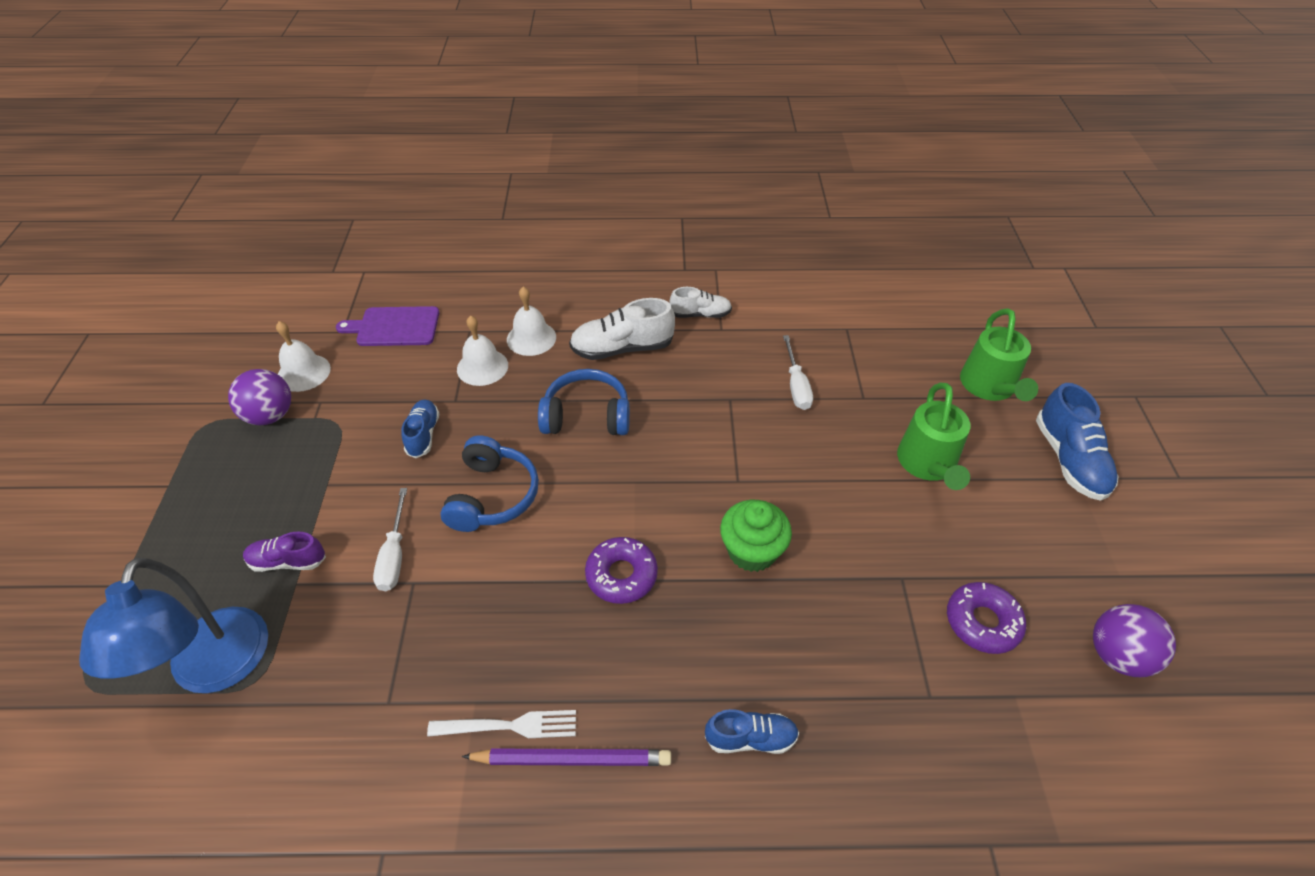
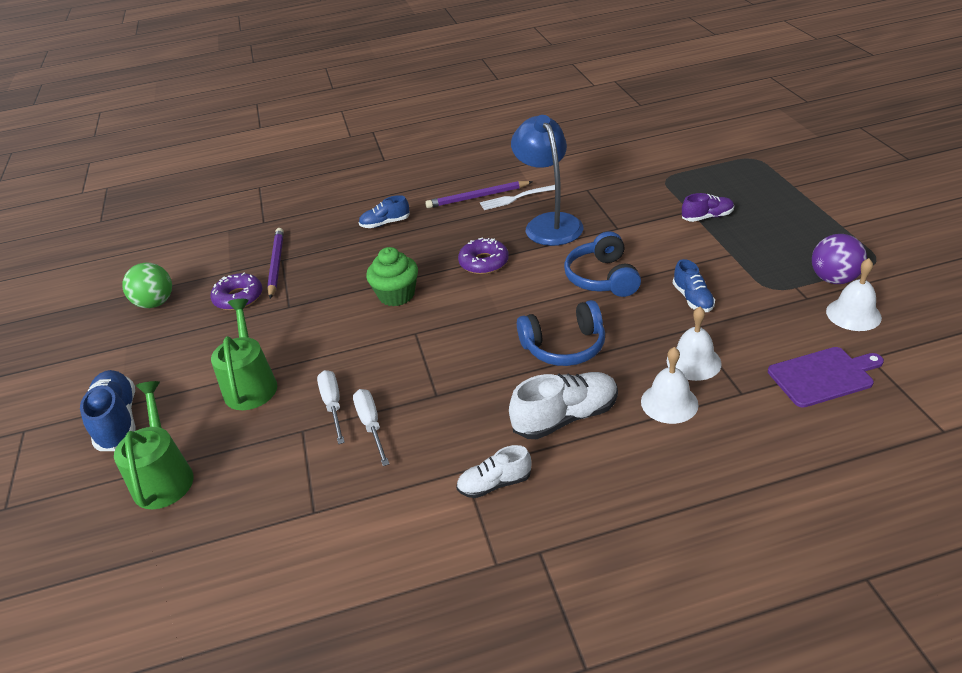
camera: 170 degrees right, 10 degrees down
(214, 670) = (692, 176): blue lamp -> blue lamp (549, 223)
(394, 555) = (642, 235): white screwdriver -> white screwdriver (333, 405)
(937, 686) = (276, 264): none -> purple pencil
(1117, 655) = (155, 303): purple ball -> green ball

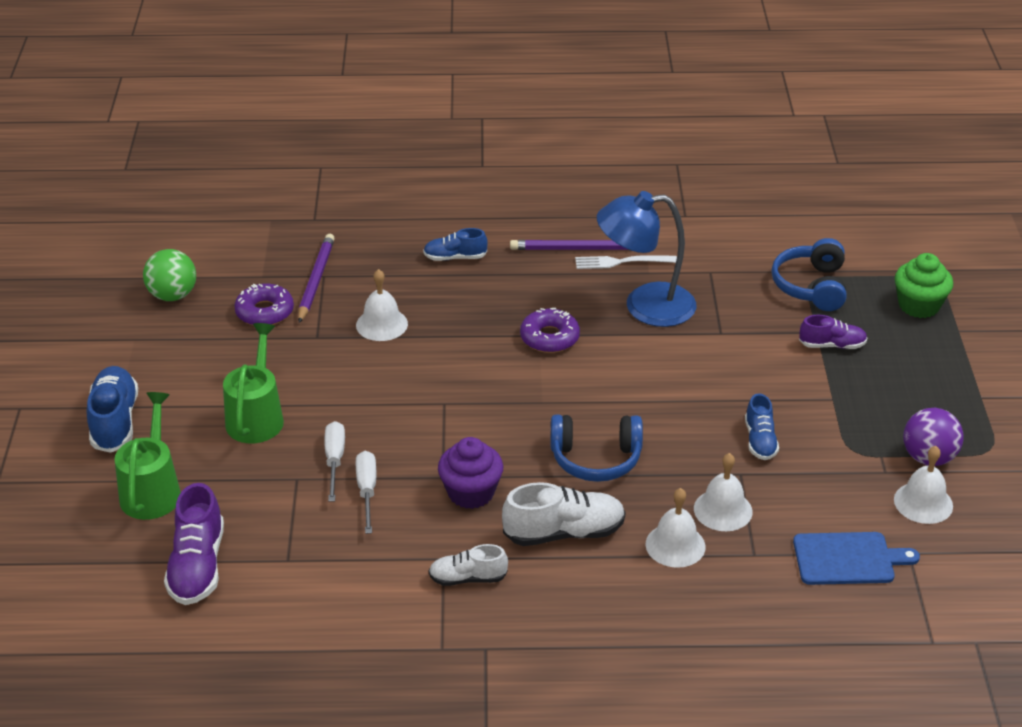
camera: 10 degrees right, 0 degrees up
(223, 543) = (197, 566): none -> purple shoe
(341, 284) = (382, 324): none -> white bell
(396, 295) = (438, 353): green cupcake -> green cupcake (919, 305)
(467, 403) = (471, 493): none -> purple cupcake
(549, 223) = (645, 306): blue lamp -> blue lamp turned 90 degrees counterclockwise
(602, 278) = (673, 390): blue headphones -> blue headphones (811, 286)
(823, 376) = (848, 559): purple cutting board -> blue cutting board

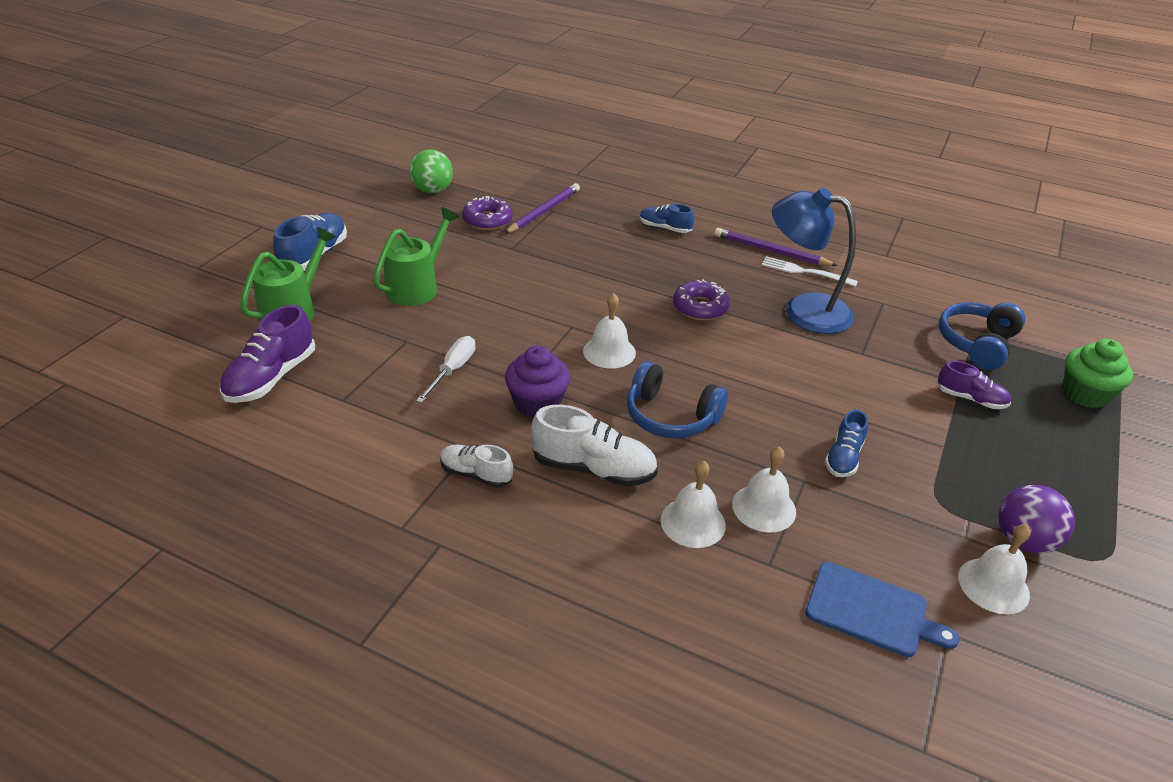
camera: 25 degrees right, 0 degrees up
(334, 460) = (447, 338): white screwdriver -> none
(382, 324) = (568, 255): white bell -> white bell (609, 351)

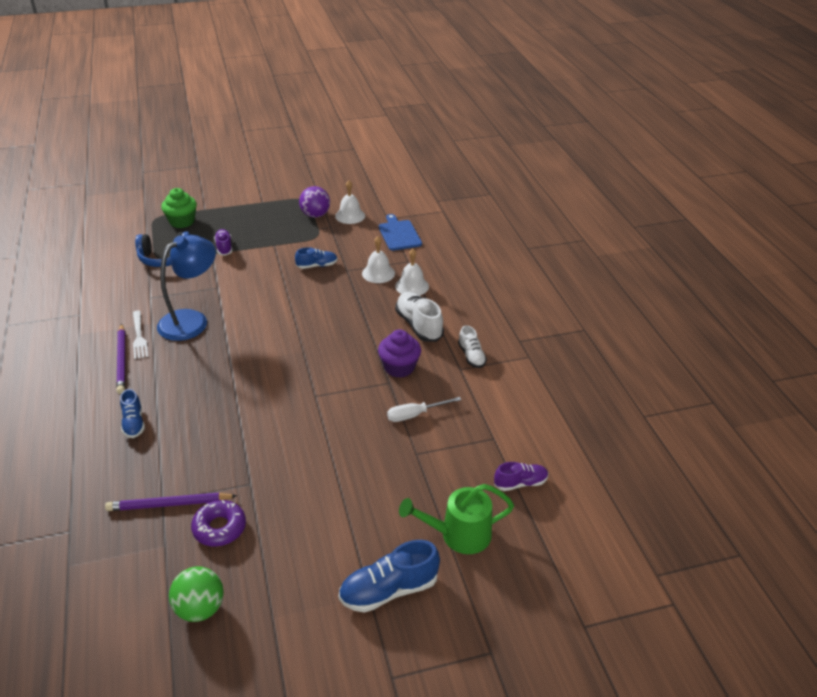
camera: 130 degrees left, 0 degrees up
(271, 377) = (520, 483): purple shoe -> purple shoe, size x0.62
(417, 287) = (357, 495): green watering can -> none
(609, 351) = (322, 368): white bell -> none
(670, 416) = (351, 322): blue headphones -> none
(700, 307) = (233, 357): purple donut -> none
(803, 310) = (191, 320): blue lamp -> blue lamp turned 120 degrees counterclockwise

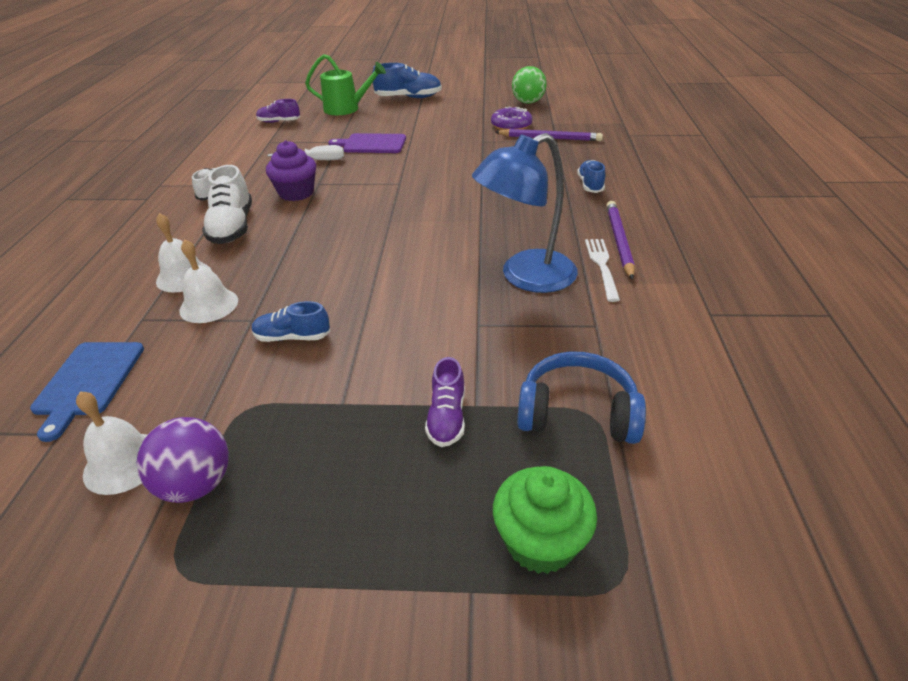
camera: 160 degrees left, 0 degrees up
(375, 454) = (372, 144): none -> purple cutting board

